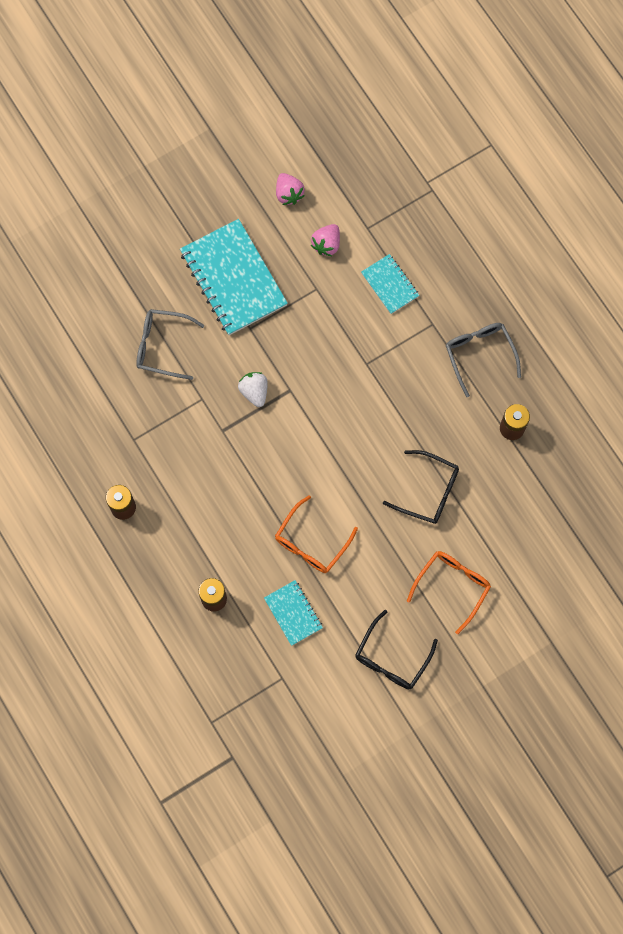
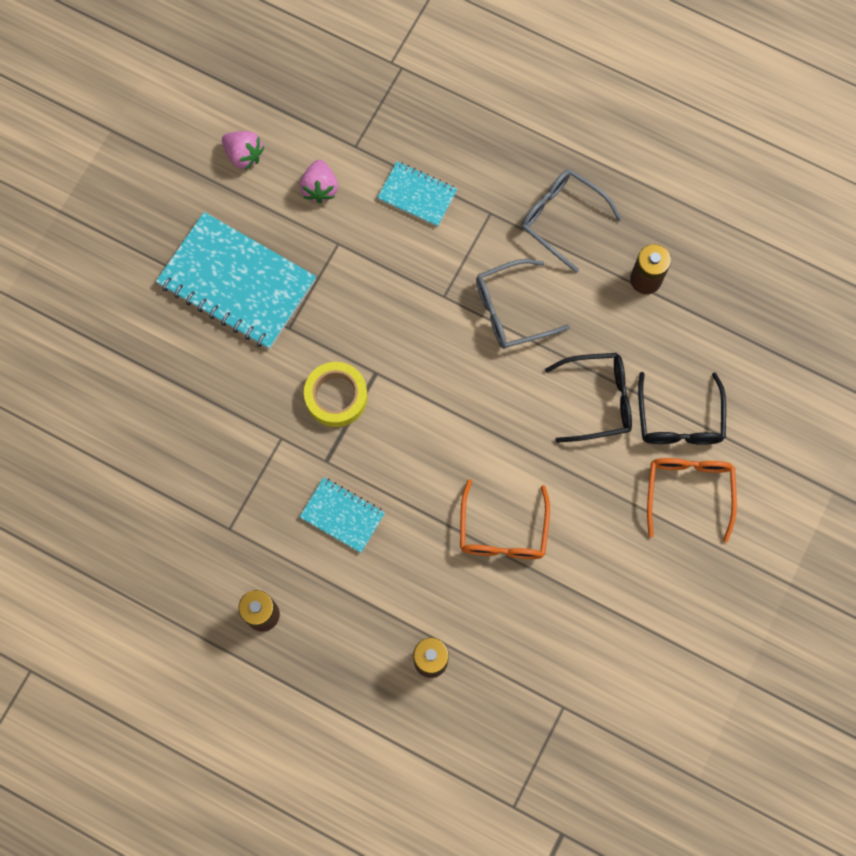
camera: 30 degrees left, 0 degrees up
(162, 346) = (200, 403): grey glasses -> grey glasses (511, 310)
(254, 391) = (336, 396): white strawberry -> yellow tape
(293, 613) = (530, 624): turquoise notebook -> turquoise notebook (342, 515)
(392, 658) = (671, 611): black glasses -> black glasses (679, 420)

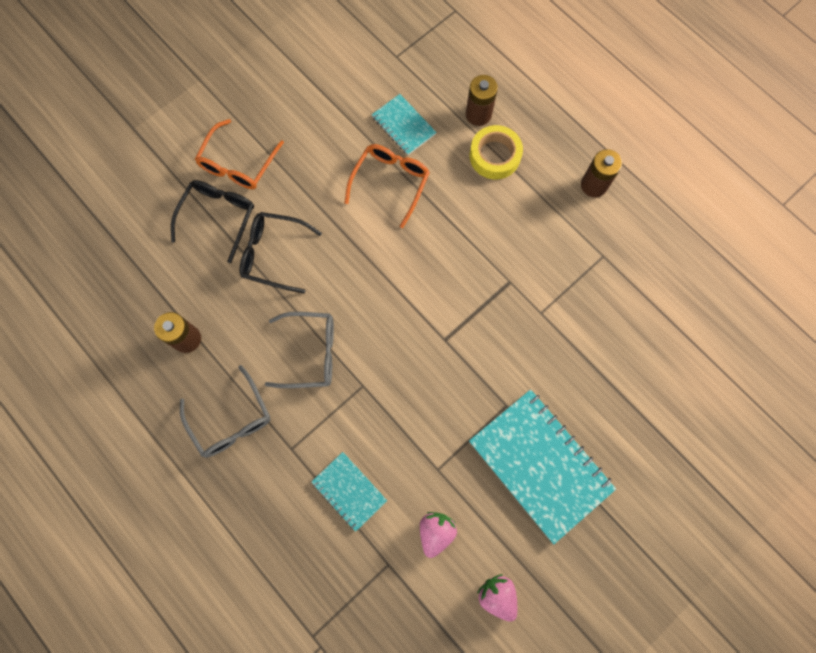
camera: 160 degrees left, 0 degrees up
(336, 396) = (484, 331): yellow tape -> yellow tape (494, 156)
(342, 515) = (510, 236): turquoise notebook -> turquoise notebook (403, 125)

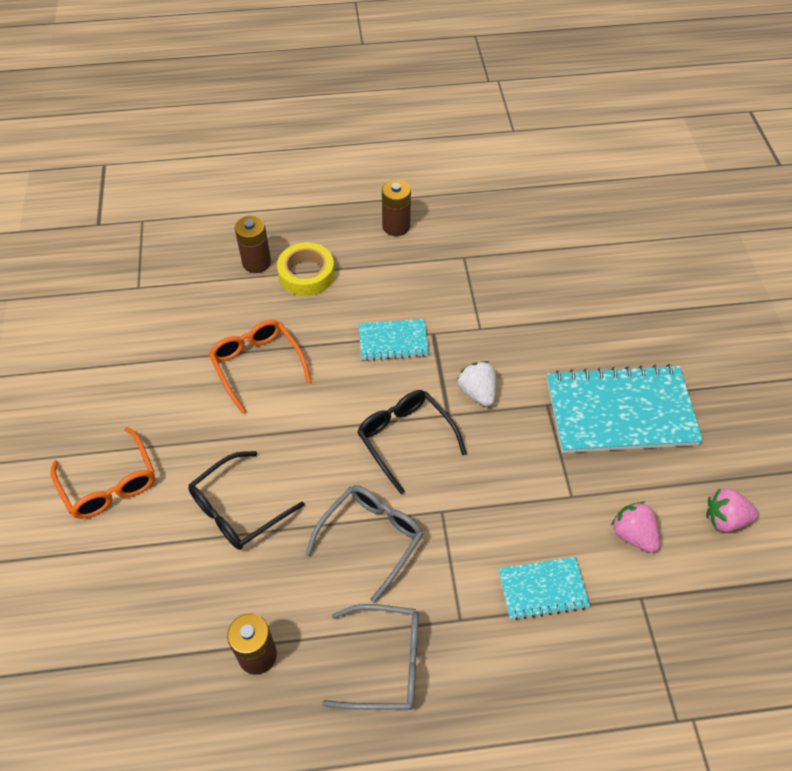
camera: 55 degrees left, 20 degrees down
(218, 217) = (149, 539): black glasses -> black glasses (405, 439)
(403, 125) = (211, 322): turquoise notebook -> turquoise notebook (393, 341)
(479, 348) = (477, 392): none -> white strawberry

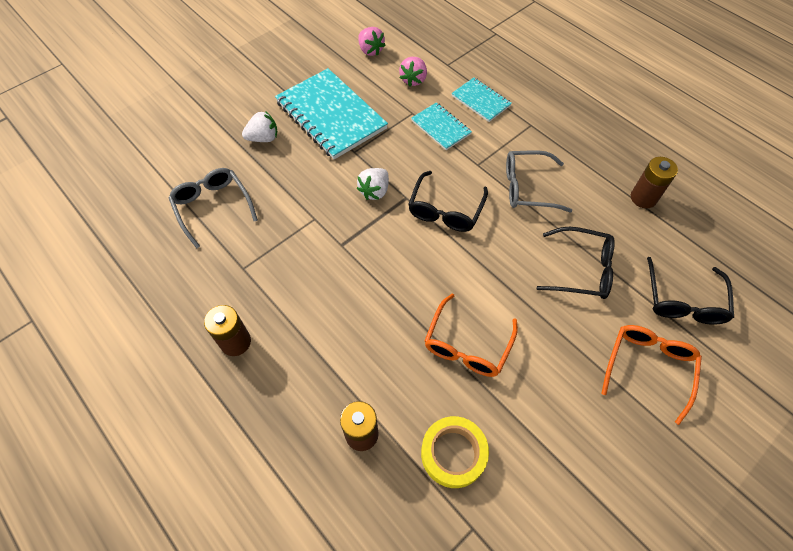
camera: 125 degrees left, 5 degrees up
(125, 575) = (683, 300): none -> black glasses
(306, 274) = (345, 377): yellow tape -> yellow tape (453, 453)
(385, 663) = (585, 142): grey glasses -> grey glasses (213, 207)
(393, 341) = (369, 266): turquoise notebook -> turquoise notebook (440, 127)
(622, 336) = (263, 138): none -> white strawberry

